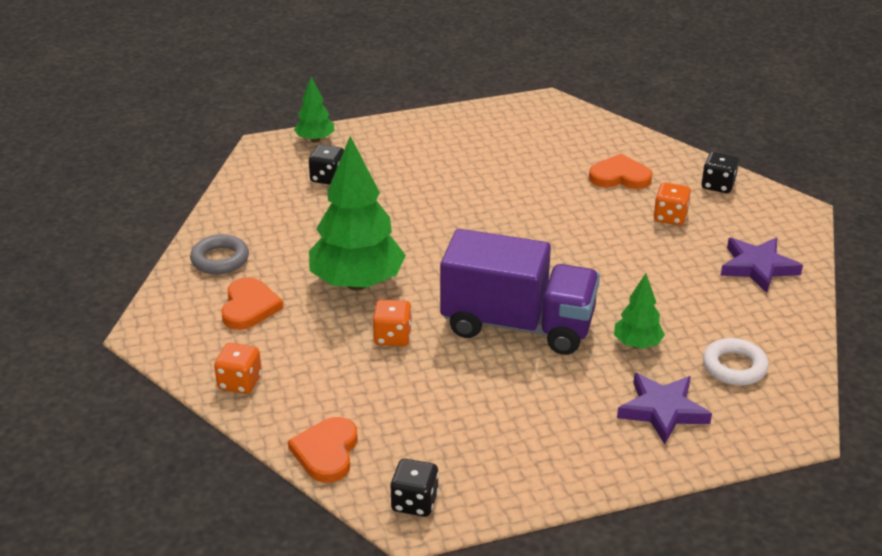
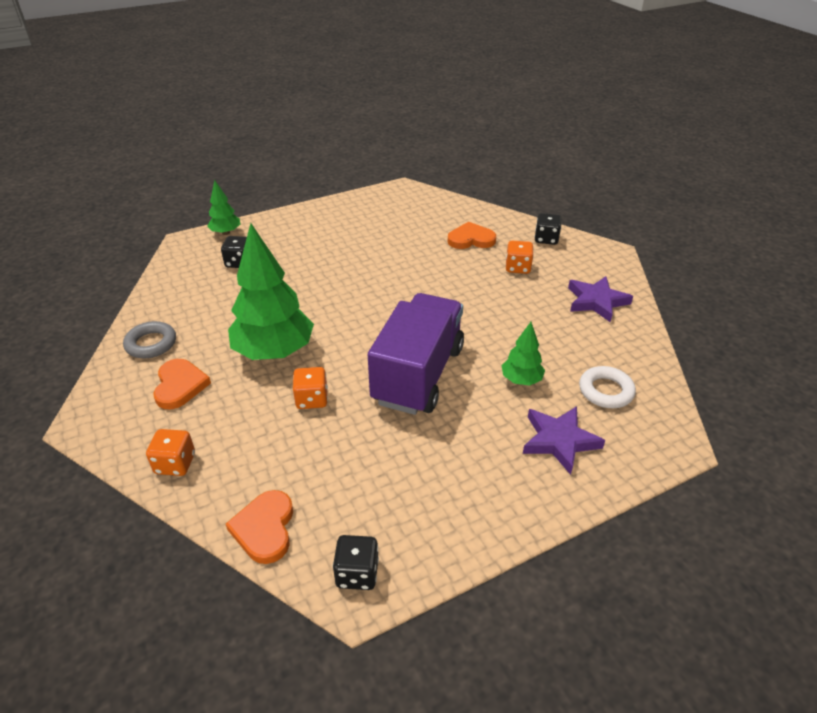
camera: 10 degrees left, 5 degrees up
(518, 325) = (418, 374): purple truck -> purple truck turned 75 degrees counterclockwise

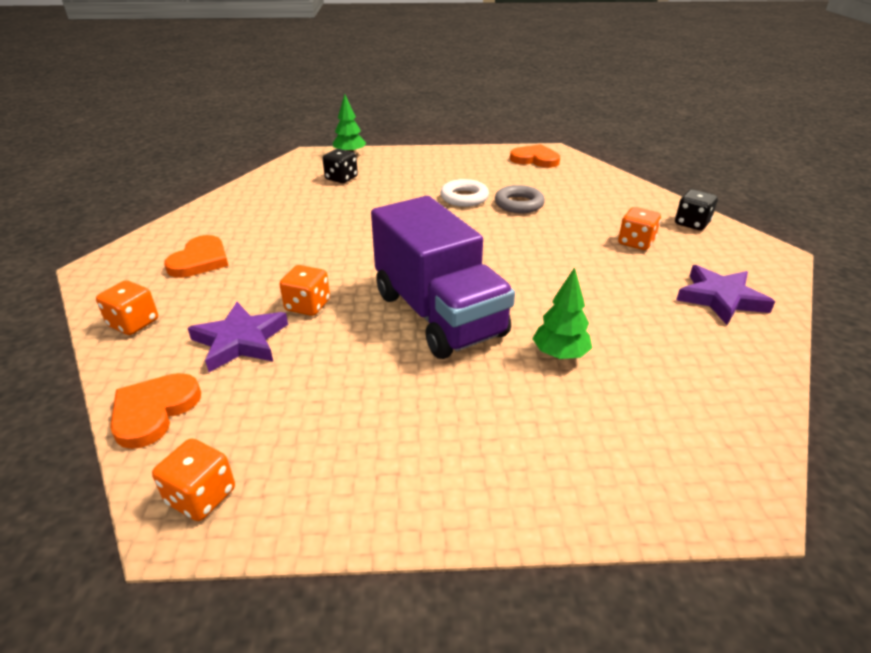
camera: 25 degrees right, 5 degrees down
(151, 344) = (208, 222): grey ring -> grey ring (519, 204)
(274, 352) = (308, 255): green tree -> none
(357, 573) = (201, 496): black dice -> orange dice
(418, 374) = (438, 314): purple truck -> purple truck turned 105 degrees clockwise
(471, 239) = (596, 206): orange heart -> orange heart (535, 159)
(559, 441) = (564, 438): purple star -> purple star (240, 341)
(605, 391) = (670, 400): white ring -> white ring (464, 198)

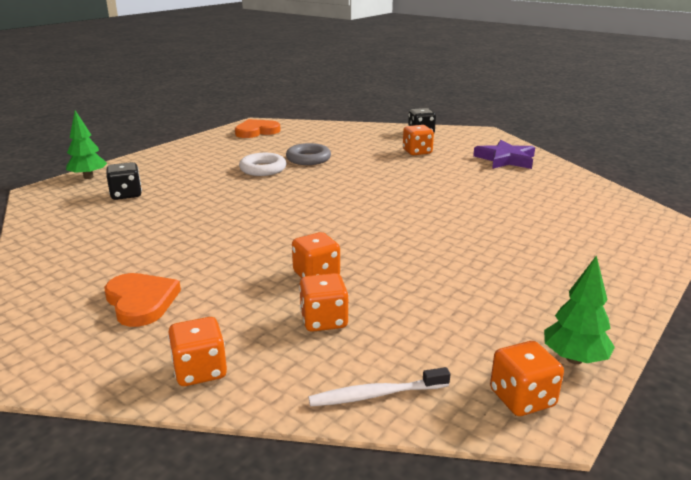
camera: 50 degrees left, 10 degrees down
(154, 411) = (376, 395): orange heart -> white toothbrush
(240, 341) = (324, 320): purple star -> orange dice
(438, 314) = (407, 233): purple truck -> none
(560, 354) = (504, 216): green tree -> green tree (574, 359)

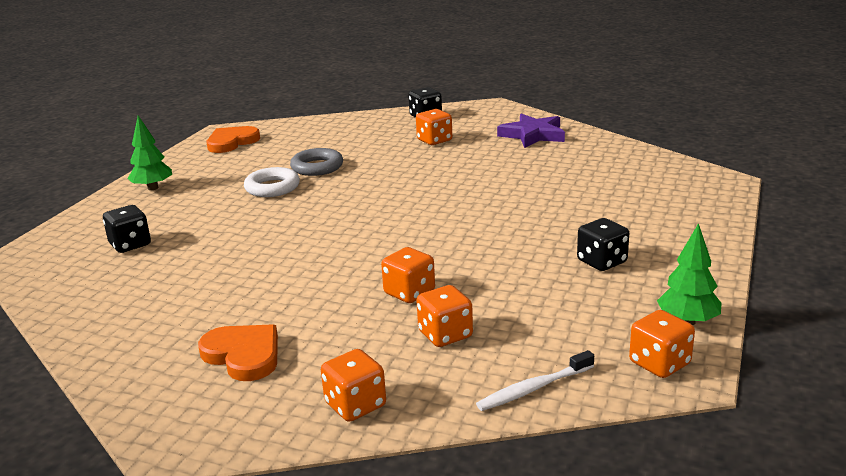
camera: 15 degrees left, 0 degrees up
(88, 177) = (64, 231): green tree -> green tree (153, 188)
(512, 280) = (601, 262): none -> black dice

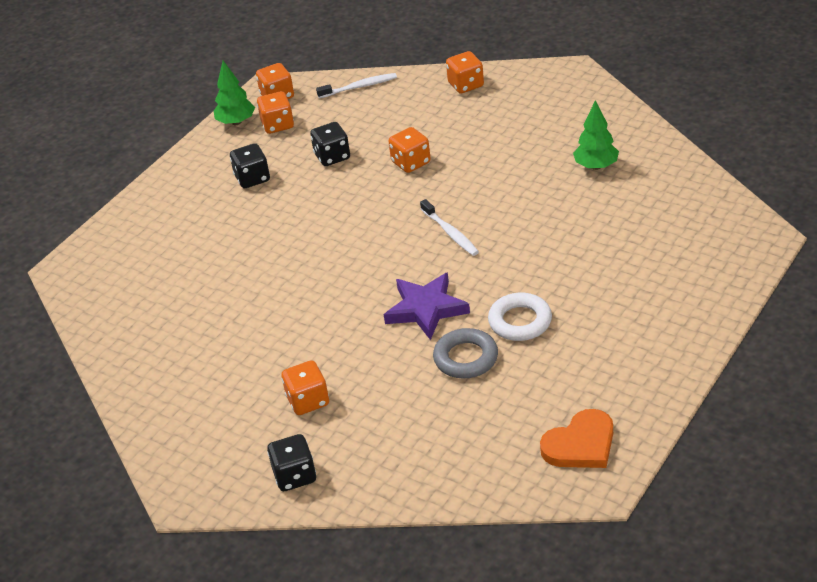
camera: 165 degrees left, 15 degrees up
(130, 244) = (656, 243): black dice -> black dice (332, 156)
(153, 188) = (663, 341): green tree -> green tree (596, 166)
(243, 355) = (536, 122): orange heart -> none
(344, 235) = (450, 233): none -> white toothbrush
(445, 334) = (397, 125): orange dice -> orange dice (277, 125)
(533, 135) = (183, 394): purple star -> purple star (426, 309)

